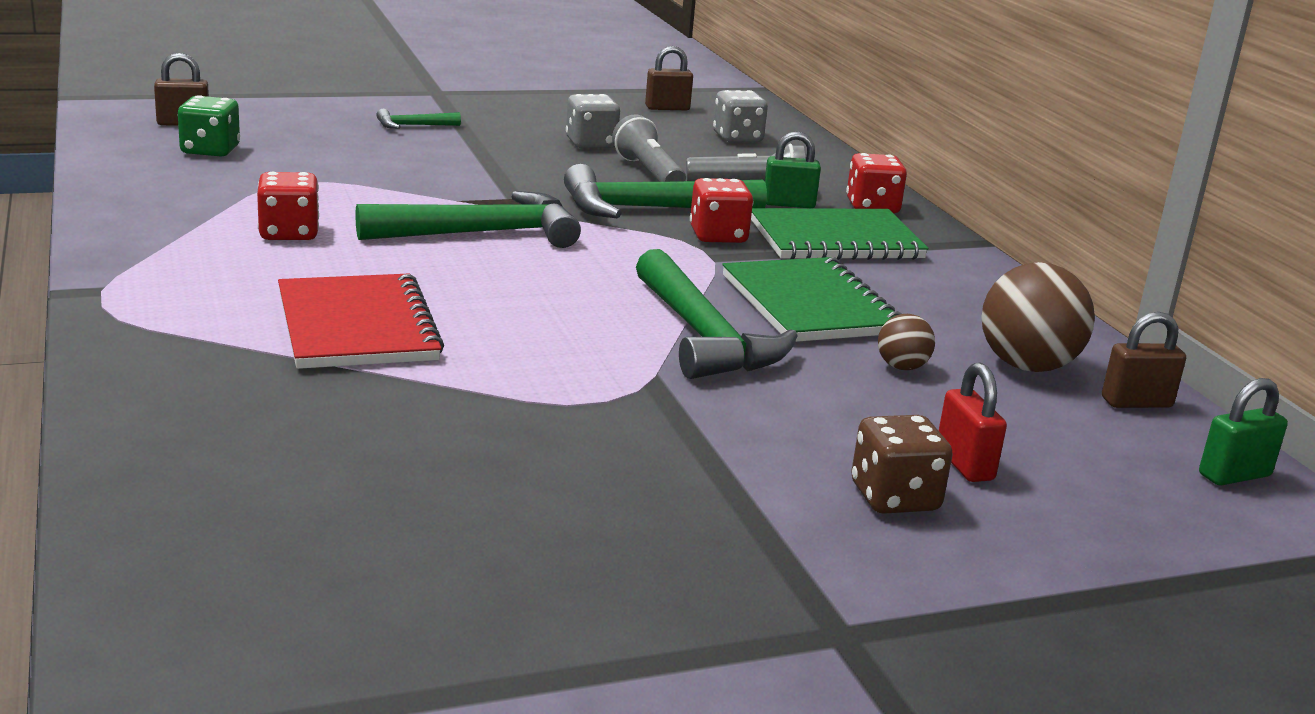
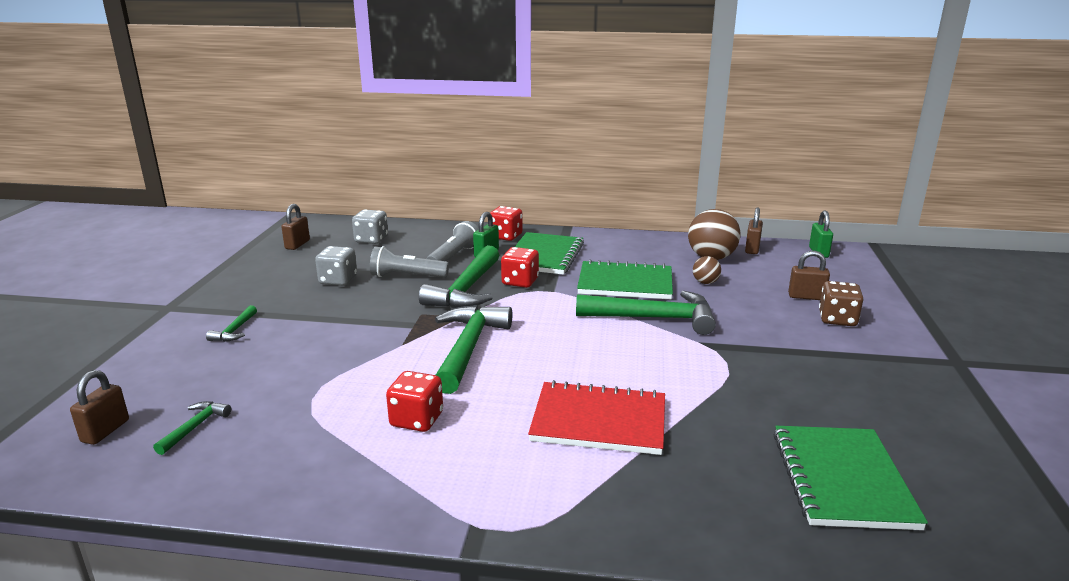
camera: 60 degrees left, 0 degrees up
(210, 150) = (195, 427): green dice -> green hammer
(314, 500) = (842, 479): none -> green notebook
(964, 464) = (806, 297): red padlock -> brown padlock

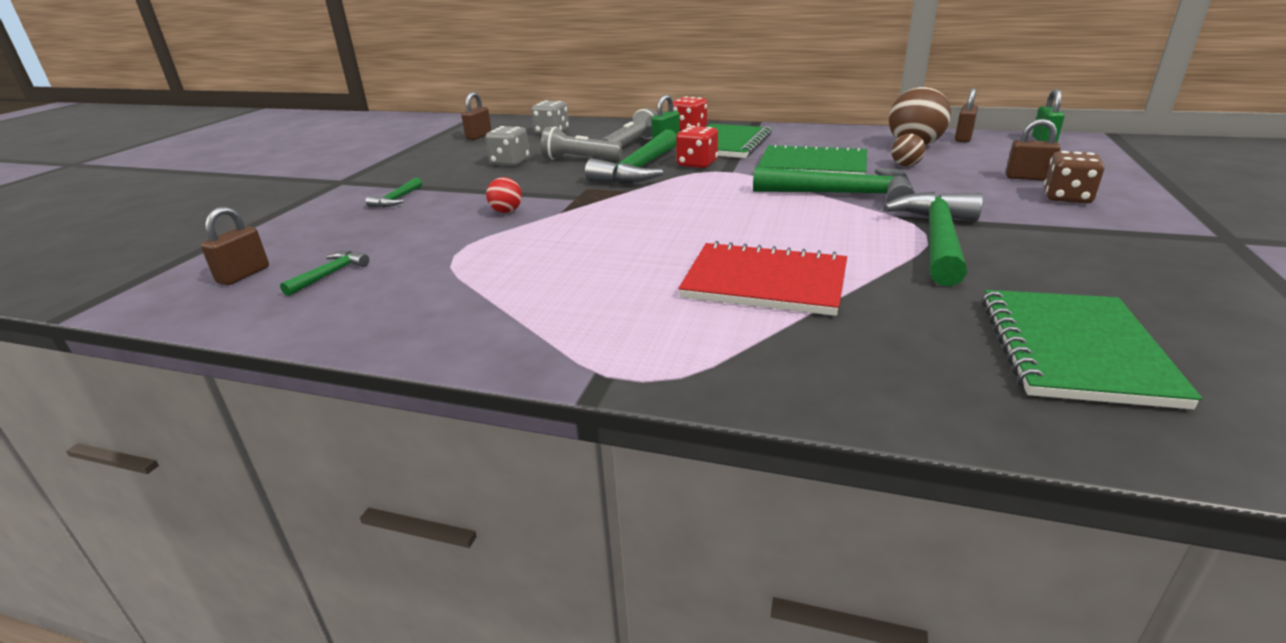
camera: 10 degrees right, 5 degrees up
(349, 344) = (506, 211): none -> red ball
(416, 420) = (559, 275): red dice -> none
(469, 348) = (630, 216): green hammer -> green hammer (938, 239)

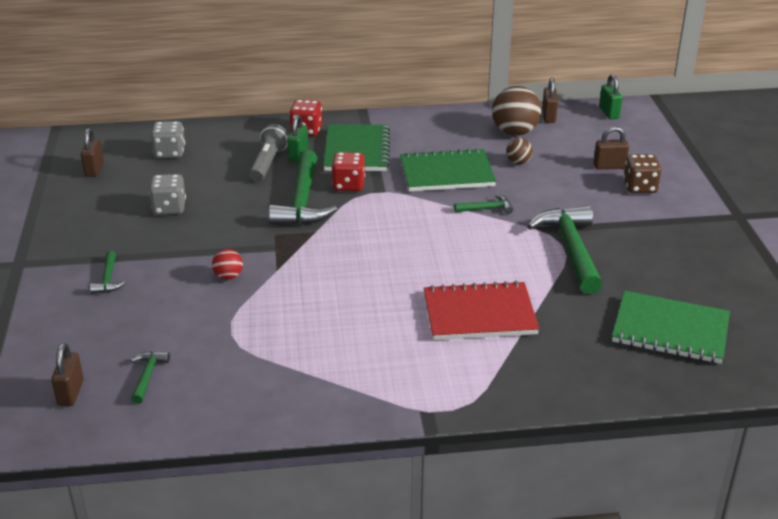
camera: 25 degrees left, 5 degrees up
(580, 159) = (235, 194): grey flashlight -> none
(842, 194) = (487, 209): green hammer -> green hammer, size x0.46
(1073, 349) = (670, 330): green notebook -> green notebook turned 60 degrees counterclockwise

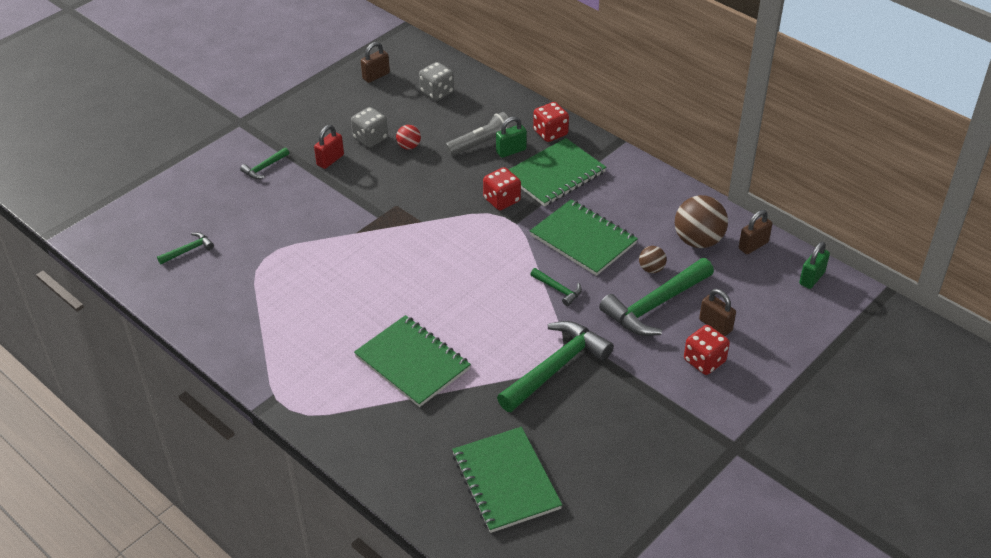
camera: 50 degrees right, 10 degrees up
(70, 393) = (143, 230): brown padlock -> none
(161, 240) = (330, 160): none -> red padlock
(228, 276) = (324, 216): red ball -> red ball (409, 146)
(302, 201) = (452, 191): green hammer -> green hammer (655, 305)
(479, 314) = (412, 363): red notebook -> green notebook
(640, 187) = (704, 361): brown dice -> red dice

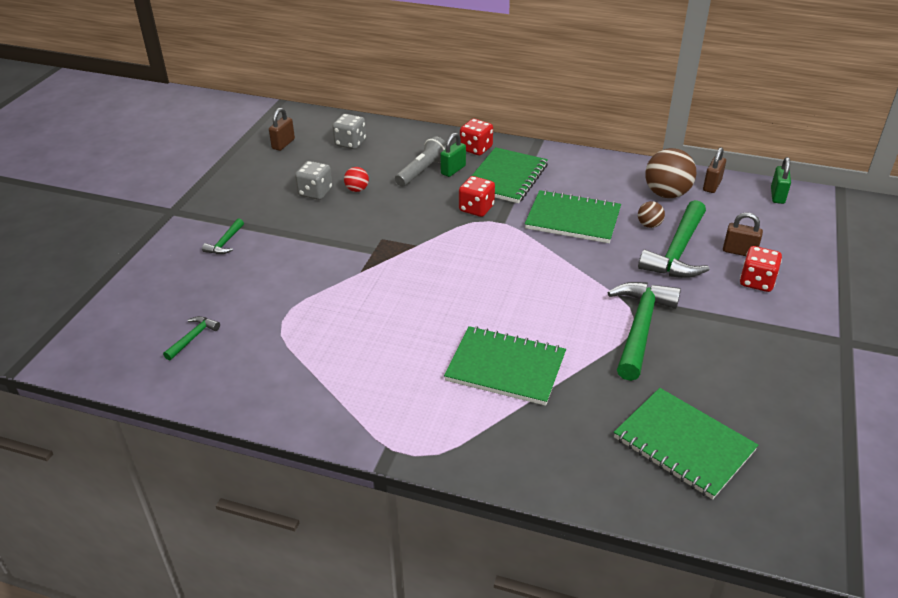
camera: 25 degrees left, 5 degrees down
(330, 160) = (288, 219): red padlock -> none
(558, 289) = (586, 264): green hammer -> none

